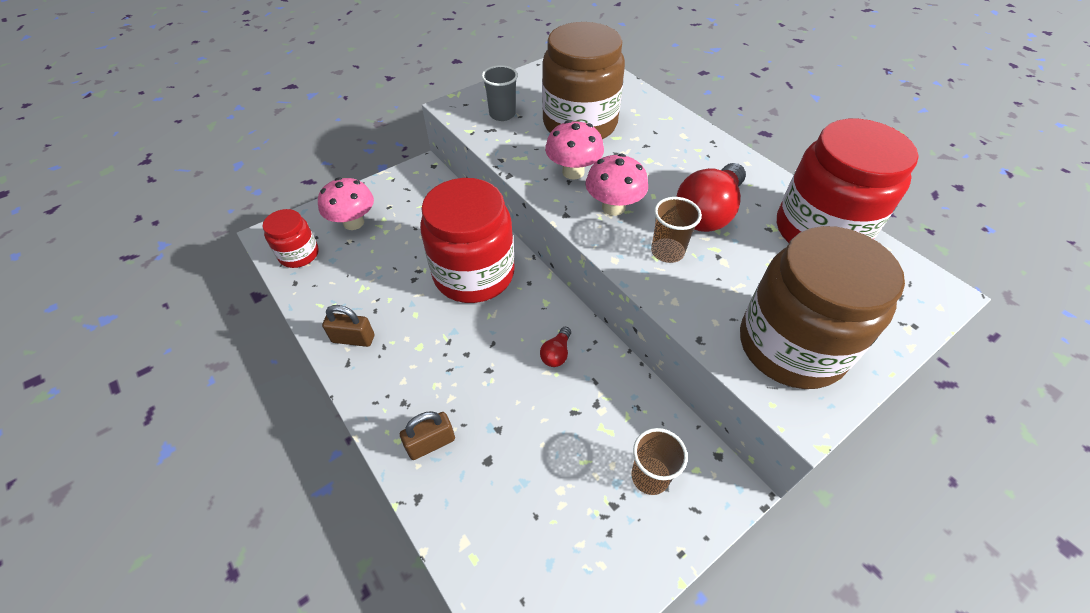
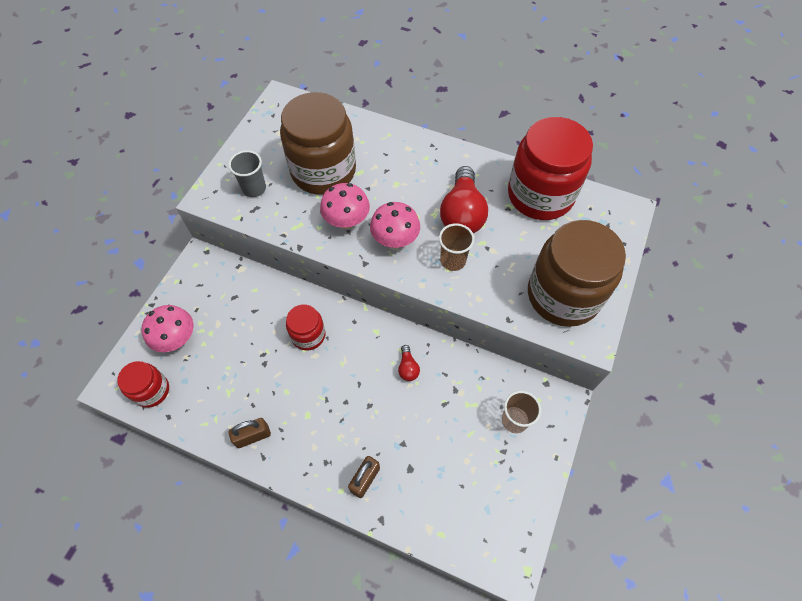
camera: 30 degrees left, 10 degrees up
(474, 274) = (308, 335): red jar -> red jar, size x0.50

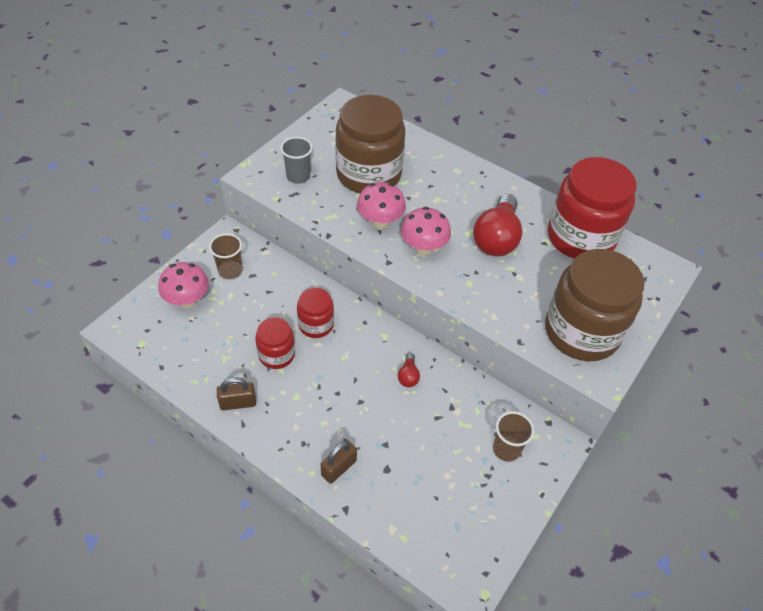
camera: 10 degrees right, 10 degrees down
(152, 390) = (152, 340): red jar -> red jar (276, 354)
(453, 261) = (476, 278): brown cup -> brown cup (230, 271)

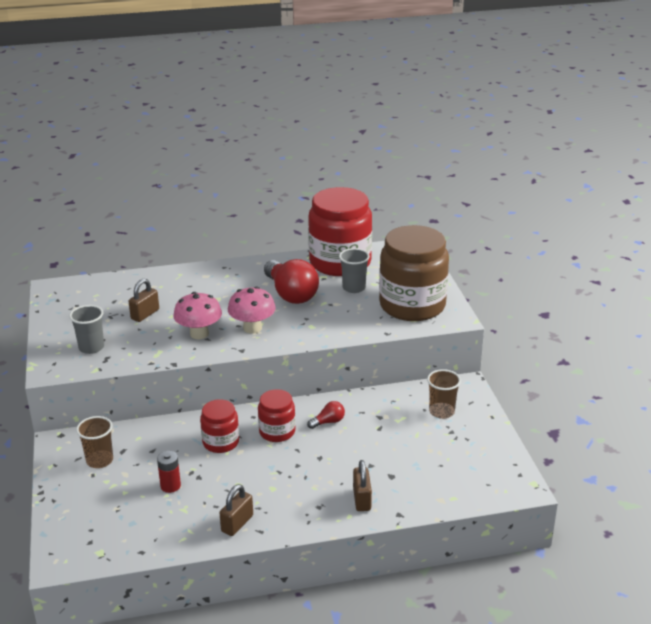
camera: 45 degrees left, 20 degrees down
(187, 300) = (93, 501): pink mushroom -> none
(241, 331) = (170, 486): none -> red battery
(276, 354) = (220, 478): red jar -> red jar (277, 432)
(369, 174) = (145, 314): brown jar -> brown padlock
(408, 376) = (328, 422): red light bulb -> red light bulb turned 75 degrees counterclockwise
(556, 272) = (354, 288): none -> grey cup

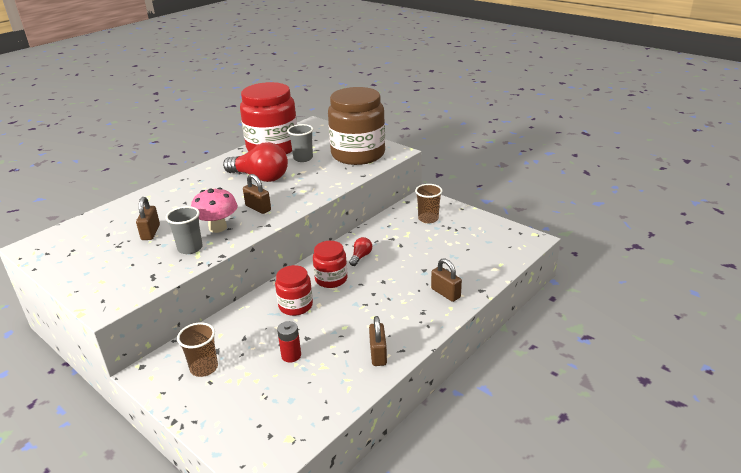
camera: 35 degrees left, 0 degrees up
(91, 347) = (127, 274): grey cup -> grey cup (190, 248)
(252, 328) = (258, 208): pink mushroom -> brown padlock

